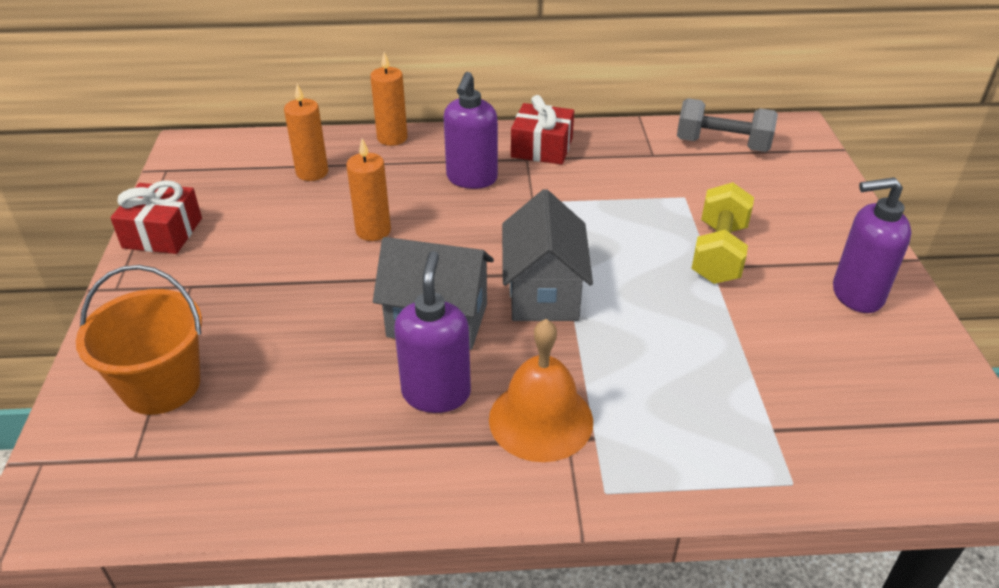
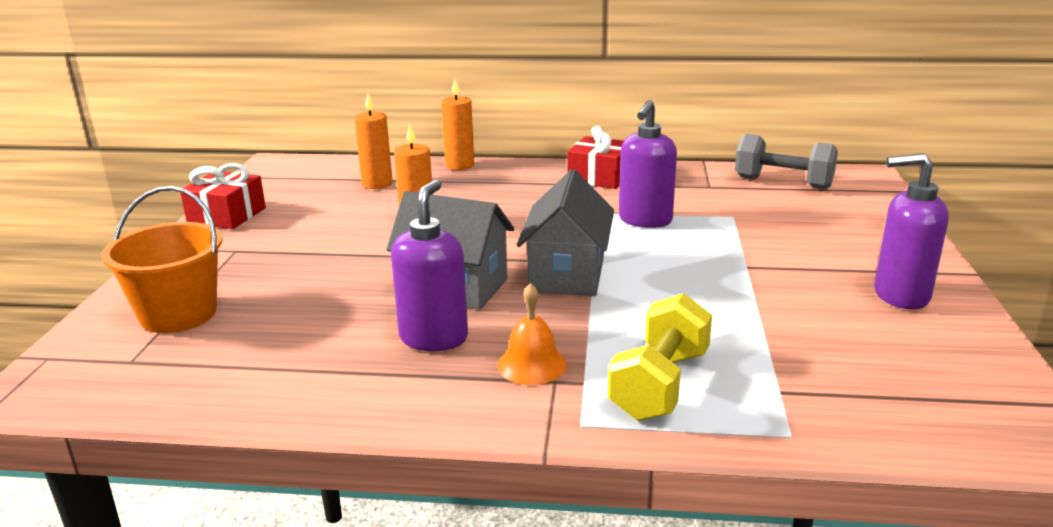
camera: 10 degrees right, 15 degrees down
(471, 179) = (524, 194): purple soap dispenser -> purple soap dispenser (645, 220)
(541, 419) = (532, 364): orange bell -> orange bell, size x0.64
(718, 253) = (757, 257): yellow dumbbell -> yellow dumbbell (659, 384)

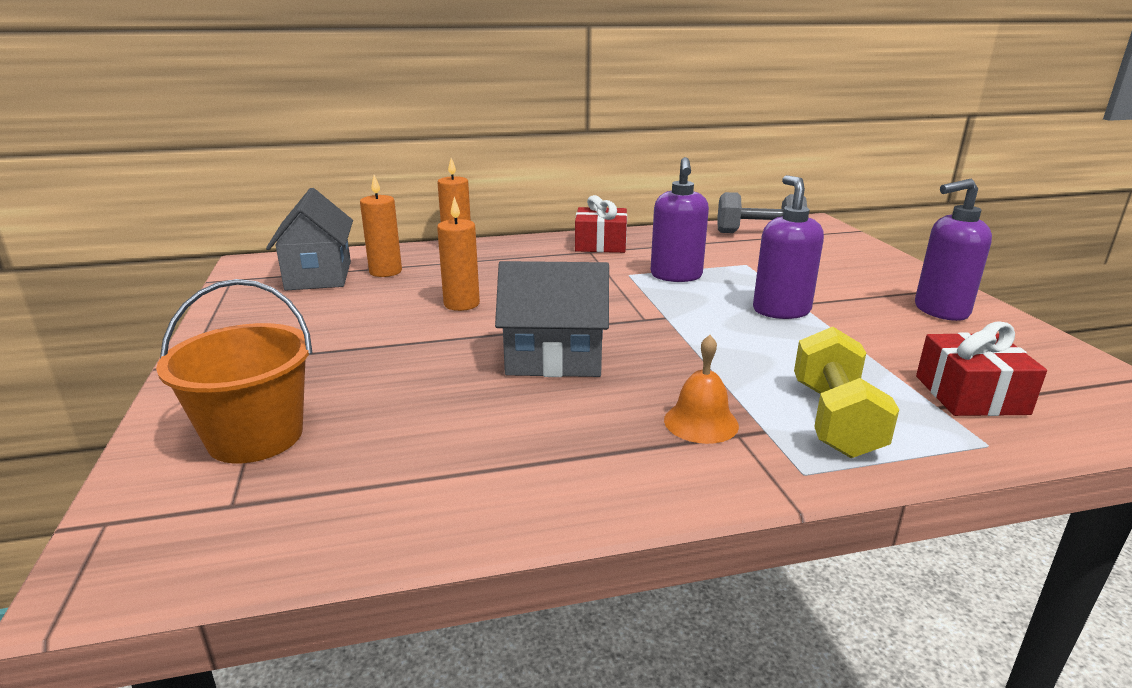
camera: 20 degrees left, 0 degrees up
(227, 215) = (235, 321): red gift -> red gift (970, 395)
(434, 338) = (578, 413): purple soap dispenser -> purple soap dispenser (781, 310)
(567, 274) = (652, 331): grey house -> grey house (319, 275)

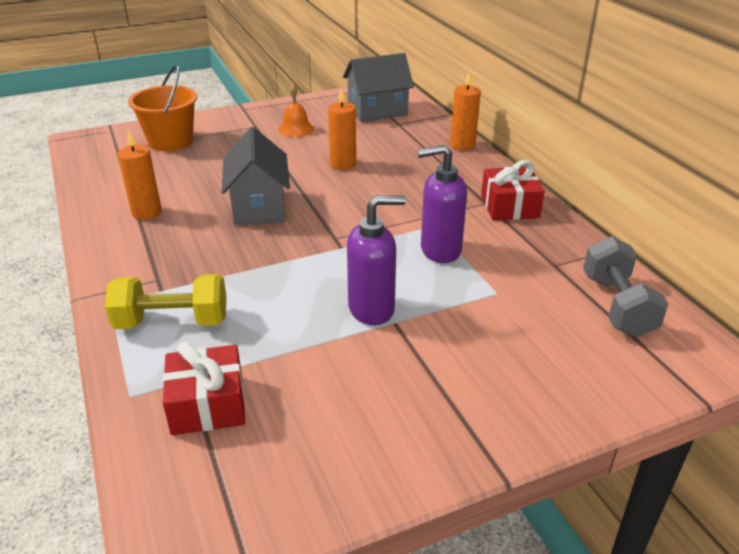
camera: 80 degrees right, 10 degrees up
(385, 271) = (394, 129): orange candle -> orange candle (146, 212)
(701, 422) = (173, 265): orange bell -> orange bell (296, 129)
(940, 311) = (405, 426): purple soap dispenser -> none

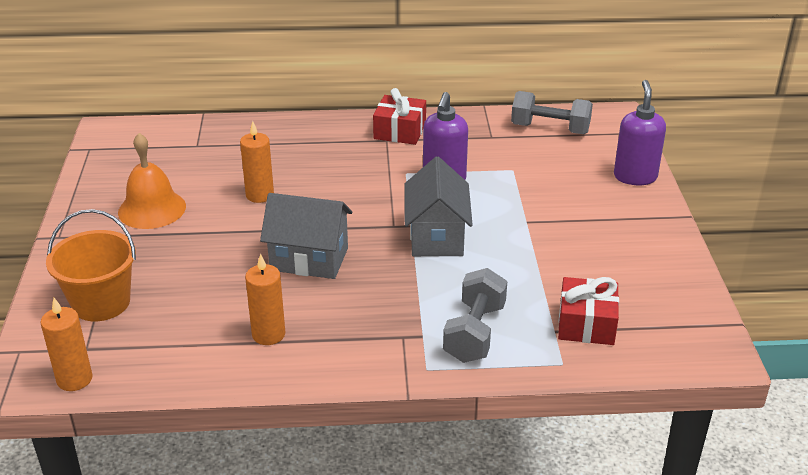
camera: 70 degrees left, 0 degrees up
(172, 322) = (474, 333): yellow dumbbell -> grey dumbbell
(296, 129) = (152, 209): orange bell -> orange bell, size x1.56
(372, 309) = (506, 228): purple soap dispenser -> purple soap dispenser (635, 177)
(377, 111) = (156, 151): grey house -> grey house (436, 237)
(462, 145) = (275, 123): orange candle -> orange candle (74, 379)

